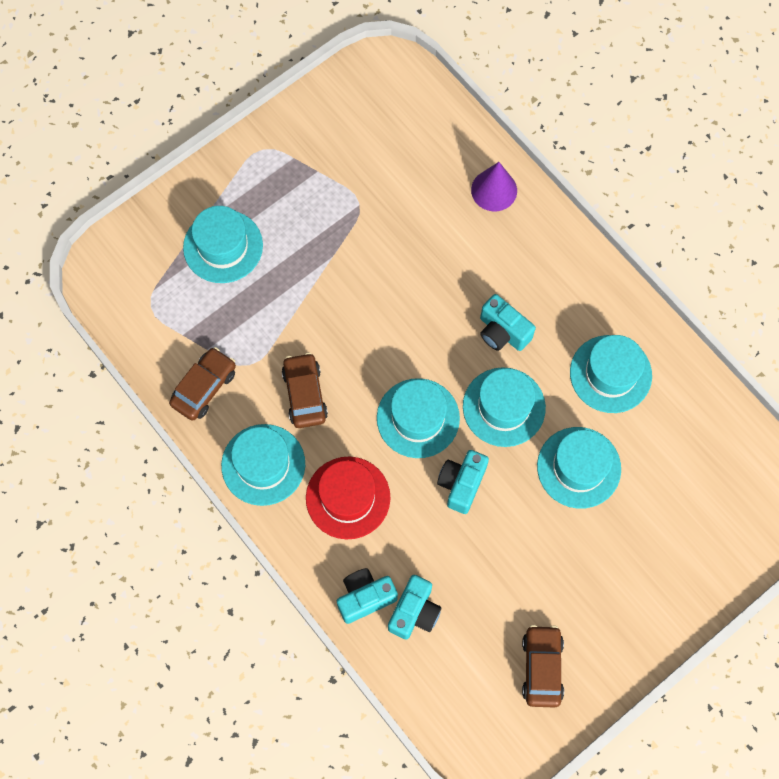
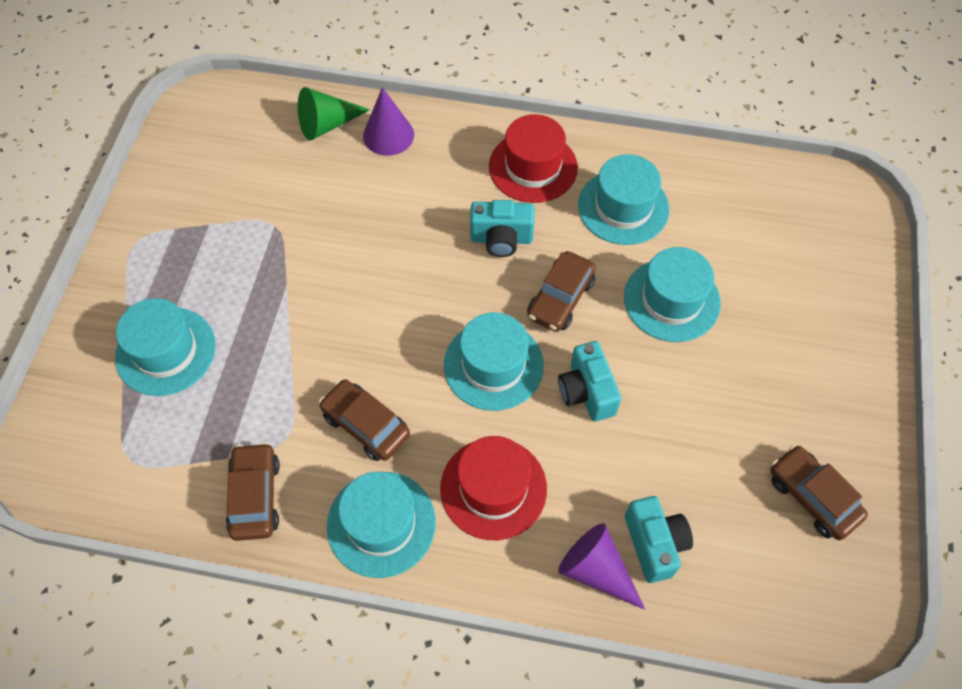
camera: 40 degrees left, 10 degrees down
(365, 597) = (596, 570): turquoise camera -> purple cone
(458, 149) = (327, 124): none -> green cone
(504, 407) = (560, 298): turquoise hat -> brown car
(574, 293) = (533, 167): none -> red hat

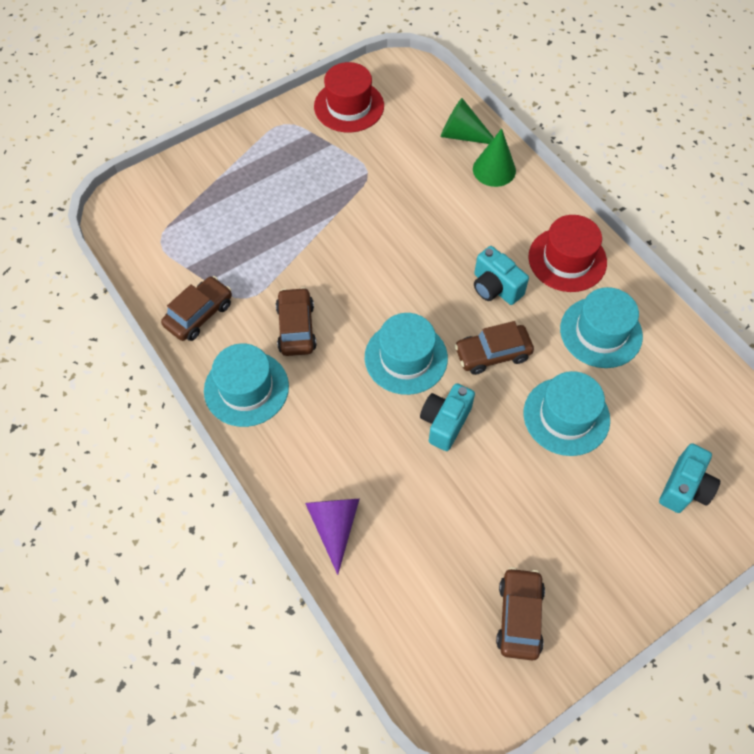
camera: 45 degrees right, 0 degrees up
(166, 351) = (236, 197): turquoise hat -> none
(388, 135) = (494, 169): purple cone -> green cone
(493, 488) = (327, 426): red hat -> red hat (349, 106)
(654, 544) = (385, 545): turquoise camera -> turquoise camera (684, 488)

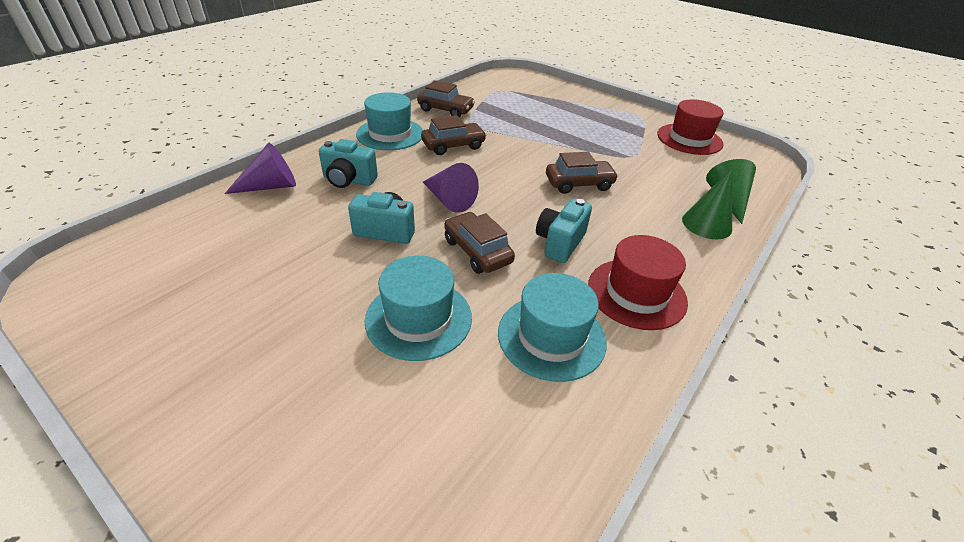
camera: 70 degrees right, 20 degrees down
(406, 358) = (449, 200): turquoise hat -> purple cone
(519, 616) = (159, 310): brown car -> brown car (579, 184)
(684, 488) = (334, 465): turquoise camera -> turquoise camera (349, 180)

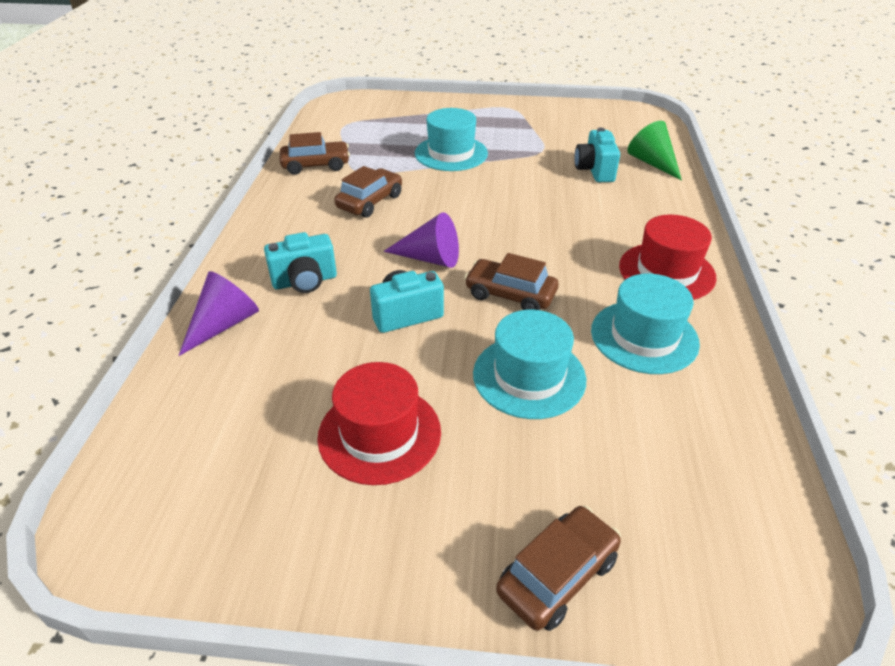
camera: 30 degrees left, 0 degrees up
(390, 134) = (287, 214): turquoise hat -> turquoise hat (451, 153)
(560, 243) = (568, 256): turquoise camera -> turquoise camera (594, 170)
(579, 184) = (526, 195): brown car -> brown car (557, 575)
(689, 139) = (572, 117): red hat -> red hat (379, 434)
(706, 224) = (658, 191): green cone -> none

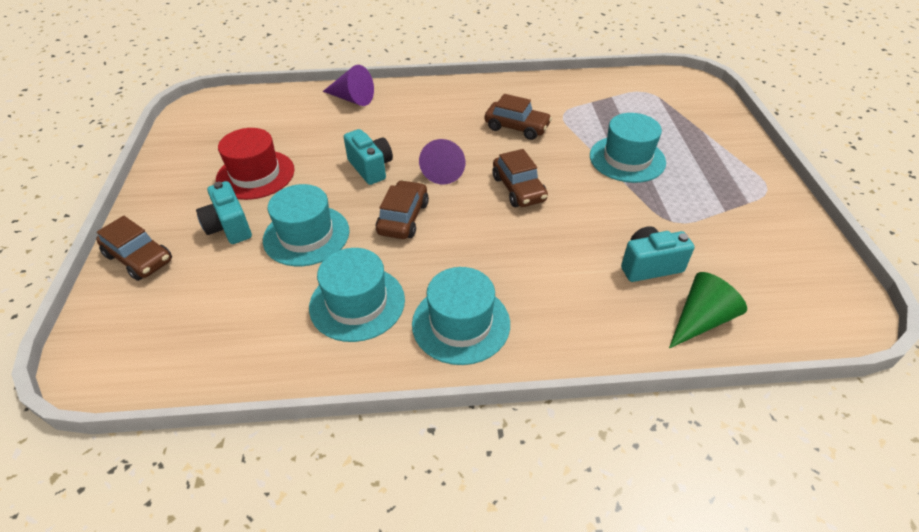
camera: 80 degrees right, 5 degrees up
(305, 281) = (401, 118): turquoise camera -> turquoise camera (229, 227)
(316, 165) = (562, 91): brown car -> brown car (518, 189)
(666, 272) = (461, 323): red hat -> turquoise hat

